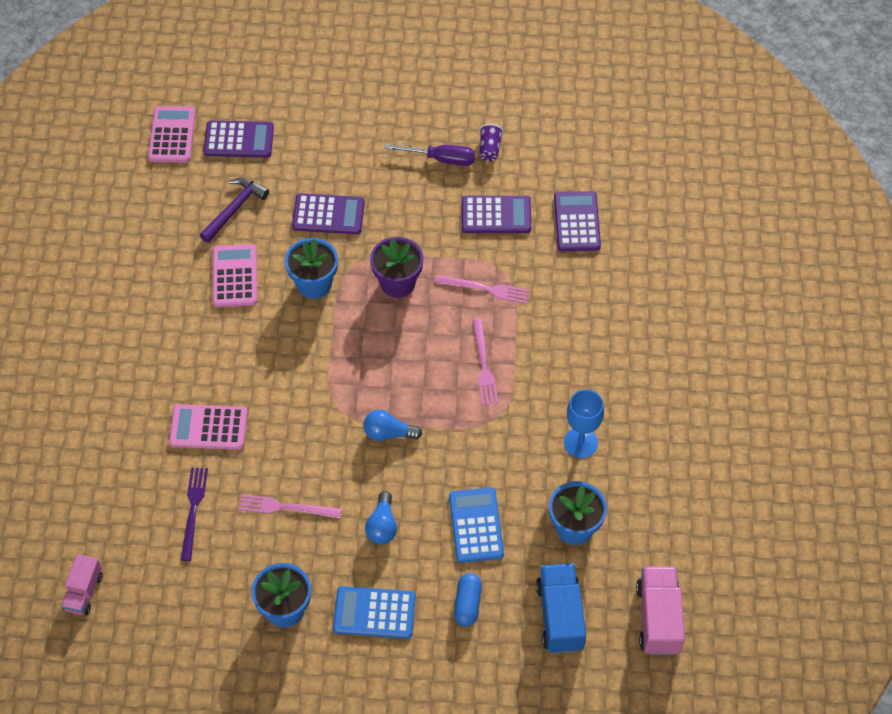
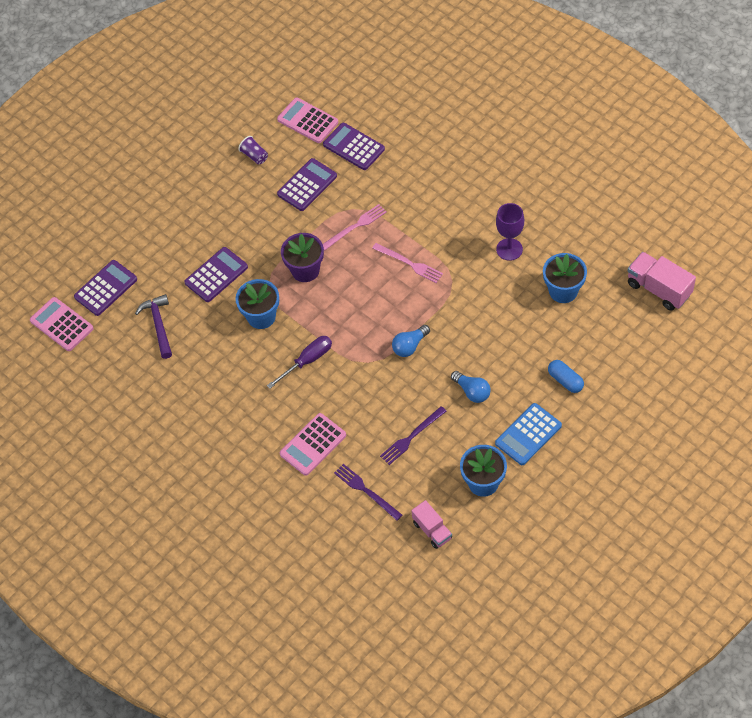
camera: 45 degrees left, 0 degrees up
(84, 592) = (369, 592): pink truck -> pink truck (432, 530)
(235, 276) = (211, 358): pink calculator -> pink calculator (307, 121)
(286, 507) = (411, 437): pink fork -> purple fork
(441, 159) = (236, 186): purple screwdriver -> purple screwdriver (307, 361)
(476, 525) = (516, 341): blue calculator -> none
(560, 616) = (614, 338): blue truck -> none
(580, 443) = (509, 249): blue goblet -> purple goblet

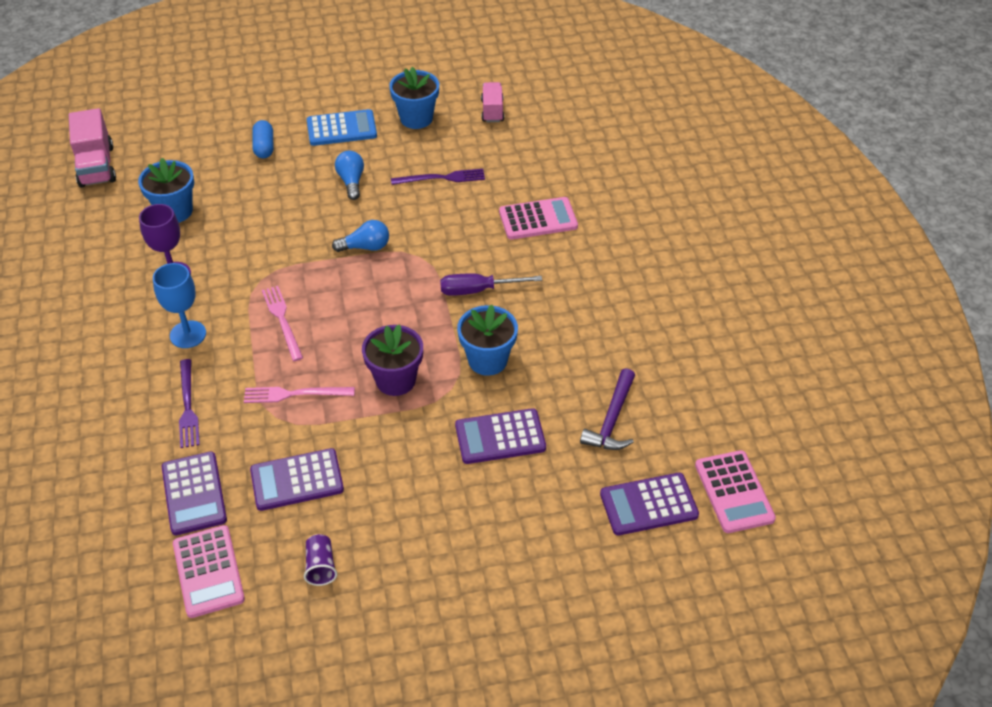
camera: 150 degrees left, 10 degrees down
(366, 491) = (522, 162): purple fork -> purple fork (188, 406)
(455, 220) = (188, 334): none -> blue goblet

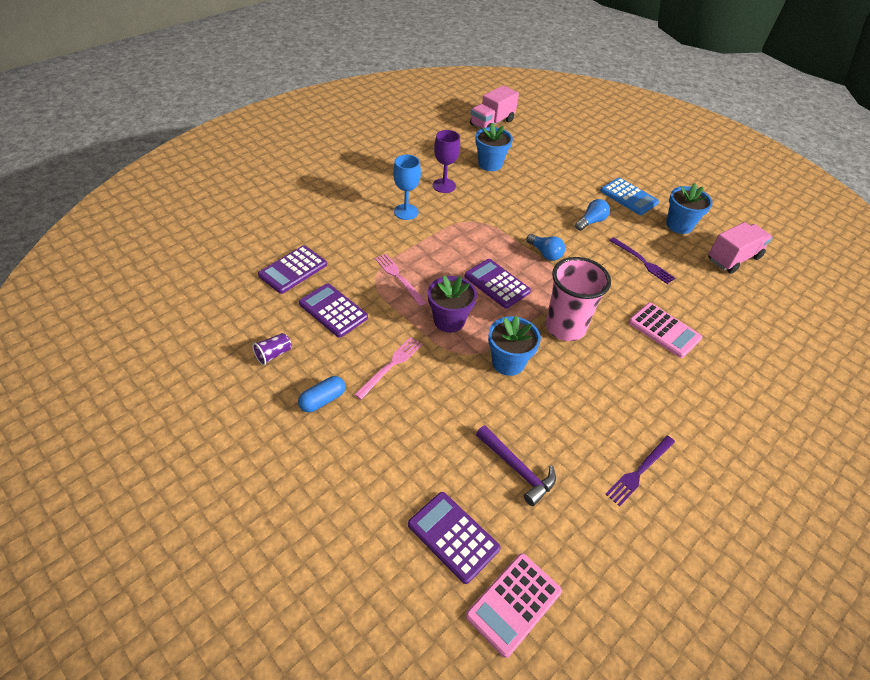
camera: 55 degrees right, 0 degrees up
(188, 406) = (354, 237): purple fork -> purple fork (639, 471)
(208, 571) = (240, 303): pink calculator -> none
(264, 147) = (576, 173): blue capsule -> blue capsule (322, 400)
(282, 320) = (451, 245): pink fork -> pink fork (390, 366)
(478, 290) = (565, 327): purple screwdriver -> pink cup
(492, 111) = (733, 258): pink truck -> pink truck, size x1.57
(500, 437) = (446, 402): purple calculator -> purple calculator (497, 284)
(612, 420) = (517, 469): purple hammer -> purple hammer turned 120 degrees counterclockwise

